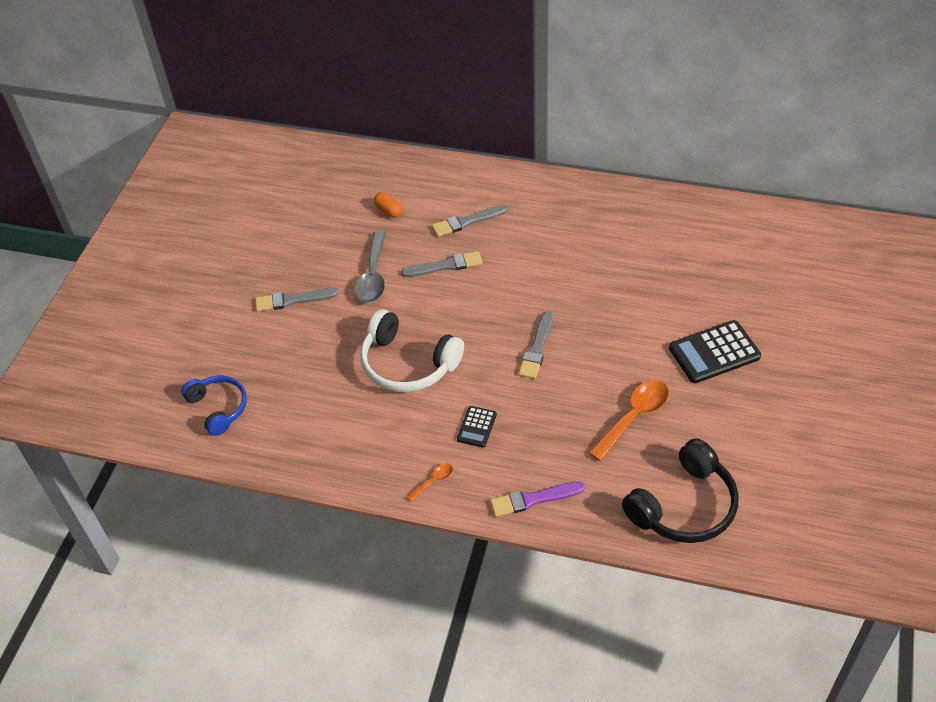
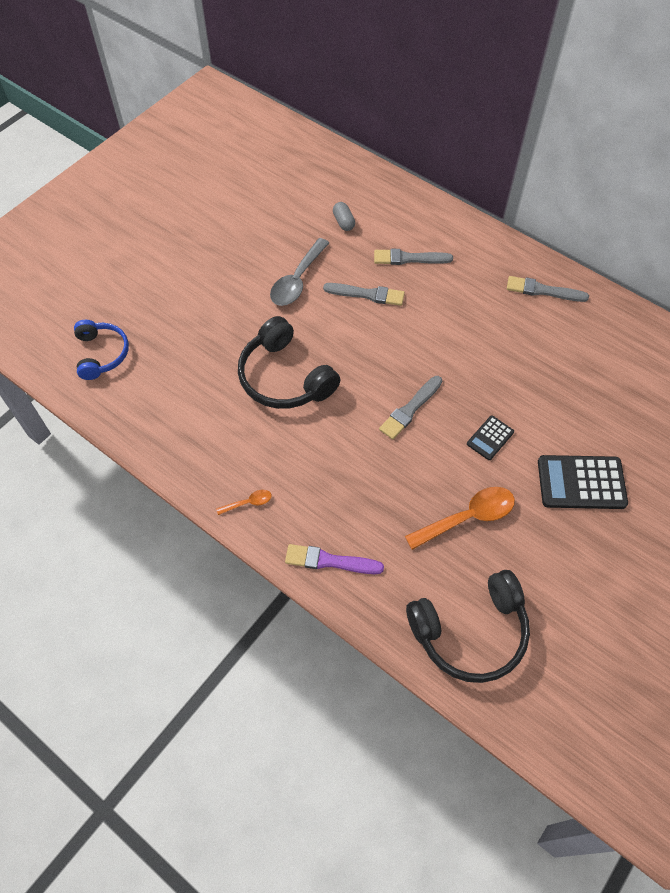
camera: 20 degrees right, 10 degrees up
(293, 300) = (216, 277): grey brush -> grey brush (543, 290)
(388, 210) = (343, 222): orange capsule -> grey capsule
(408, 364) = (284, 377): white headphones -> black headphones
(476, 427) = (314, 465): black calculator -> black calculator (490, 438)

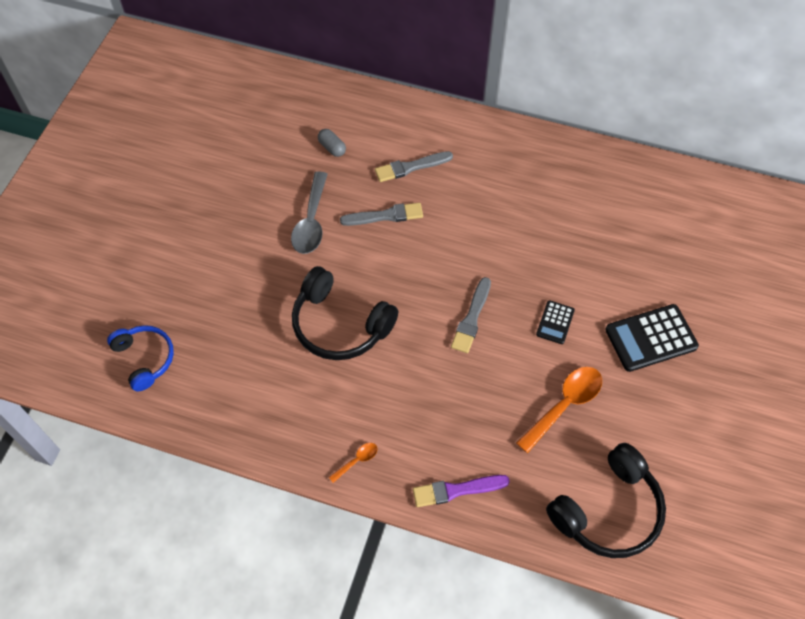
camera: 20 degrees left, 0 degrees up
(543, 290) = (548, 163): grey brush -> none

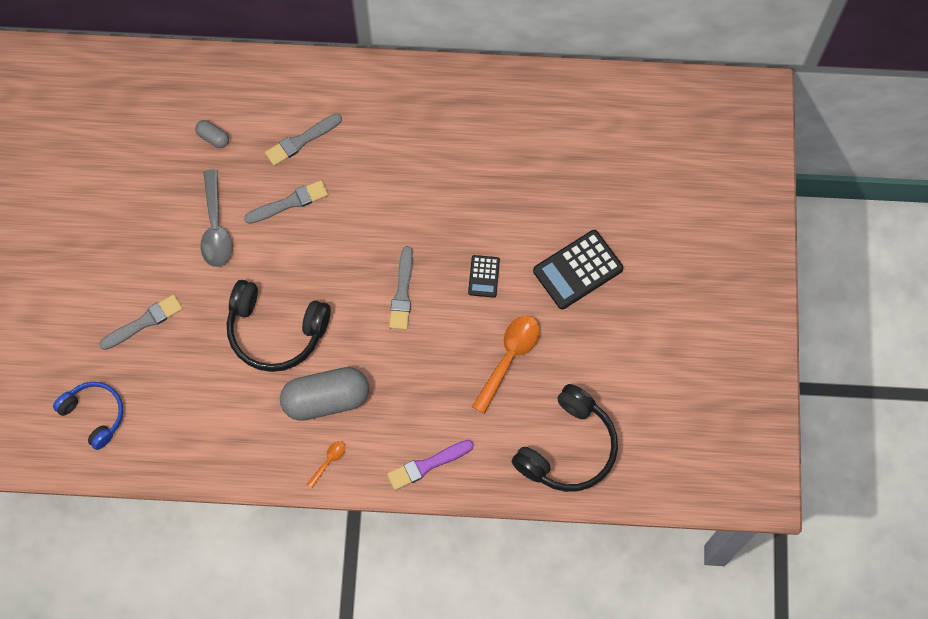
camera: 15 degrees left, 10 degrees up
(219, 287) = (144, 322): none -> grey brush
(371, 399) = (326, 399): none -> grey capsule

